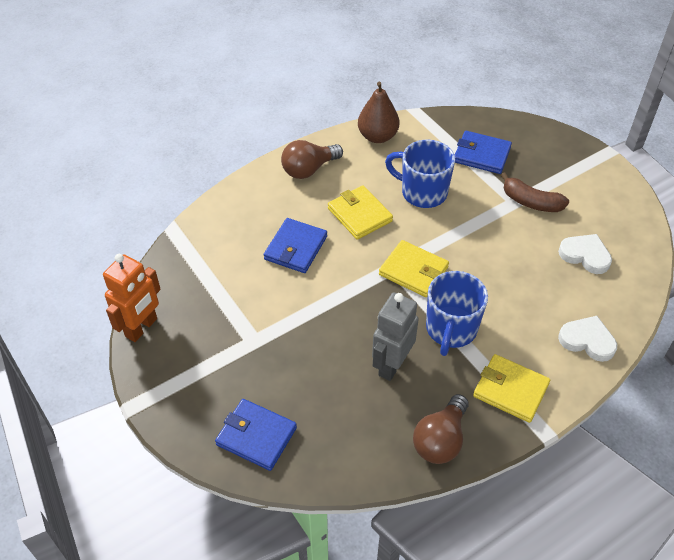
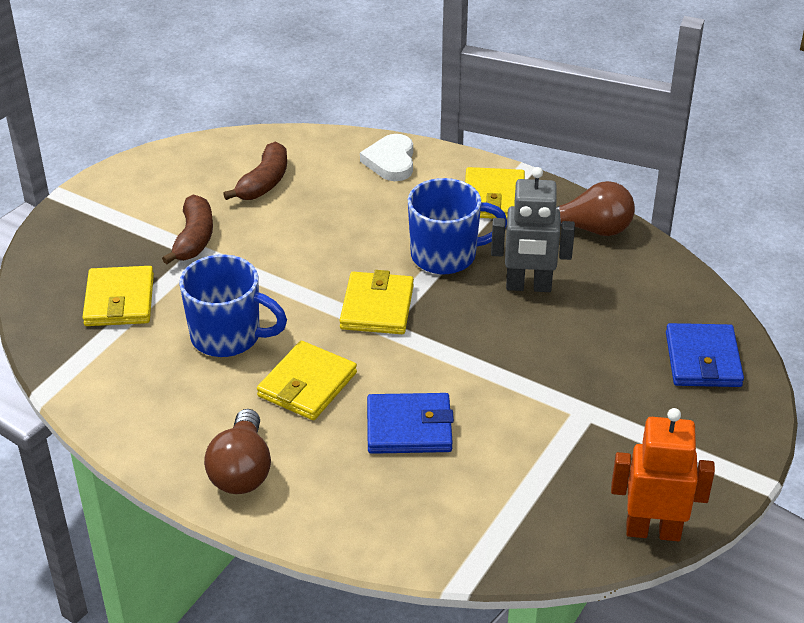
camera: 115 degrees left, 10 degrees down
(309, 169) = (242, 470): brown light bulb -> brown light bulb turned 60 degrees clockwise
(377, 136) = (126, 417): brown pear -> none
(422, 192) = (228, 337): blue mug -> blue mug turned 75 degrees counterclockwise
(481, 155) = (119, 300): blue wallet -> yellow wallet
(585, 255) = (264, 182): white heart -> brown banana

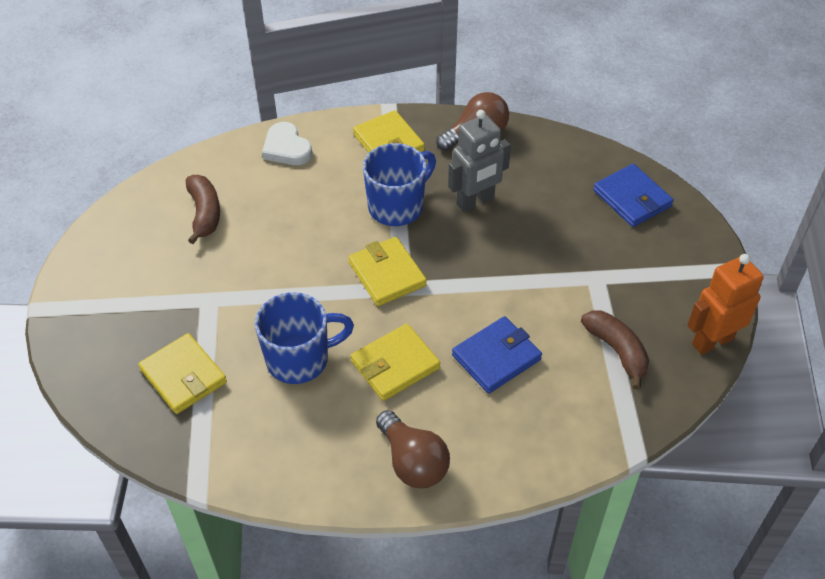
camera: 35 degrees left, 10 degrees up
(194, 238) = (194, 290): brown banana -> brown banana (617, 350)
(307, 384) = (395, 365): yellow wallet -> yellow wallet turned 60 degrees clockwise

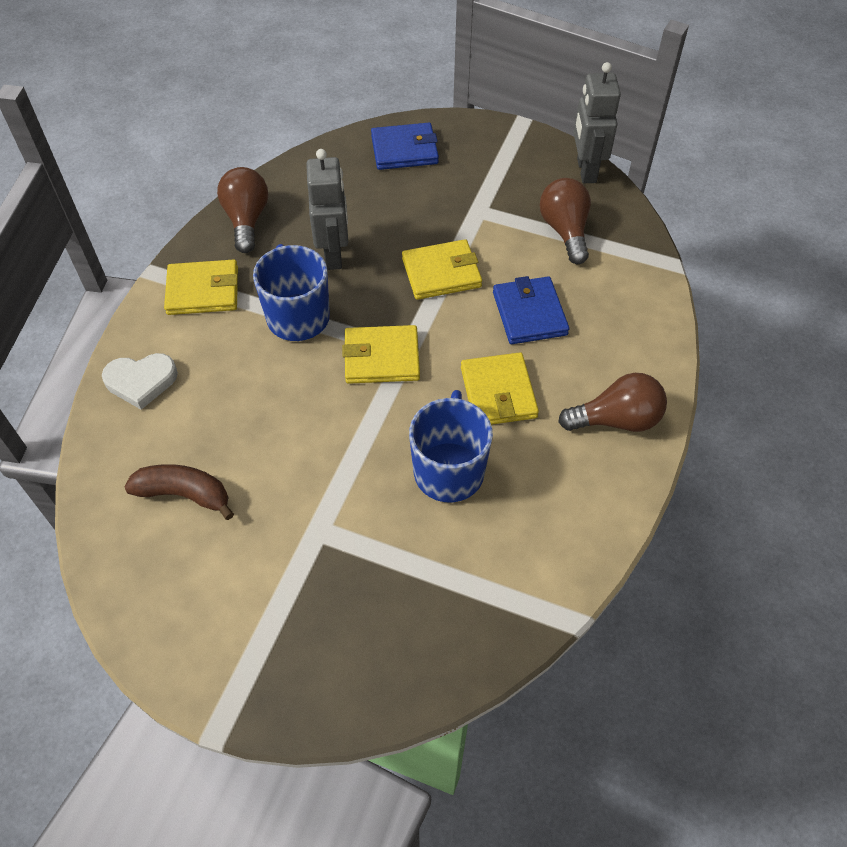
camera: 65 degrees left, 5 degrees up
(183, 376) = (414, 589): yellow wallet -> yellow wallet (441, 273)
(617, 350) = (565, 231): brown banana -> brown light bulb
(712, 341) = (585, 170): orange robot -> grey robot

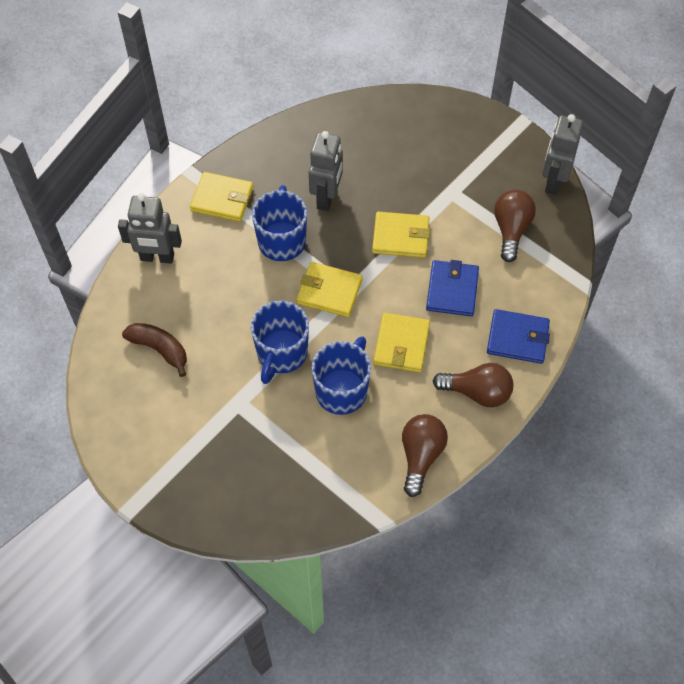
camera: 20 degrees right, 5 degrees up
(141, 381) = (157, 257): white heart -> grey robot
(247, 220) = (273, 149): brown light bulb -> brown light bulb (420, 456)
(351, 450) = (281, 354): none -> blue mug
(404, 150) = (416, 121): blue wallet -> blue wallet (517, 338)

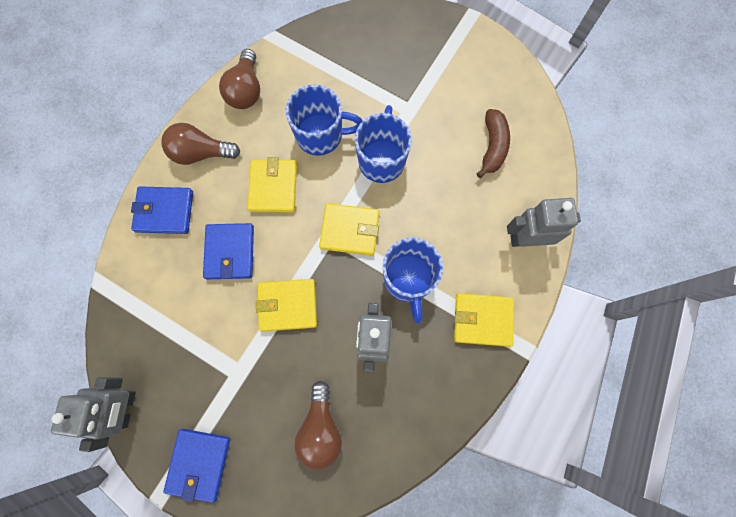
camera: 170 degrees right, 15 degrees up
(159, 349) = (492, 146): brown banana -> brown banana turned 105 degrees counterclockwise
(342, 390) = (321, 135): blue mug -> blue mug turned 105 degrees counterclockwise
(490, 136) = (199, 464): none -> blue wallet
(511, 230) = (172, 334): brown light bulb -> brown light bulb (320, 429)

